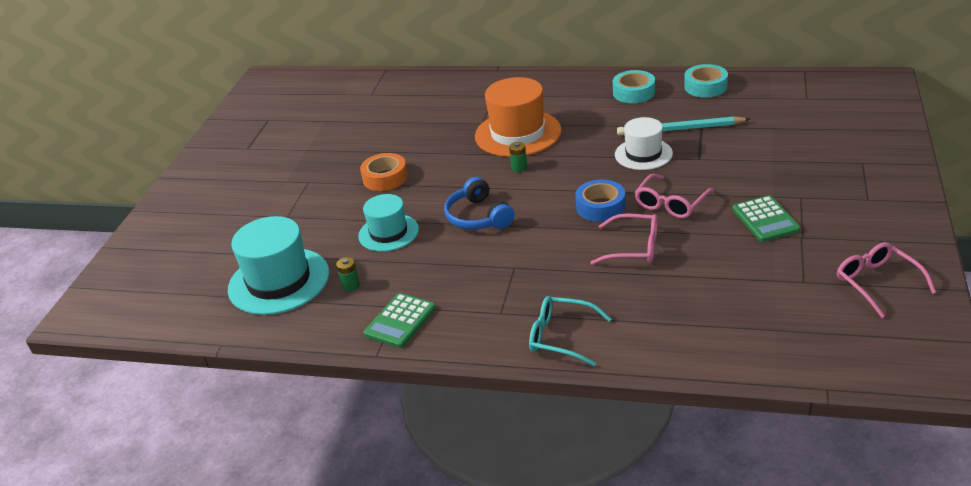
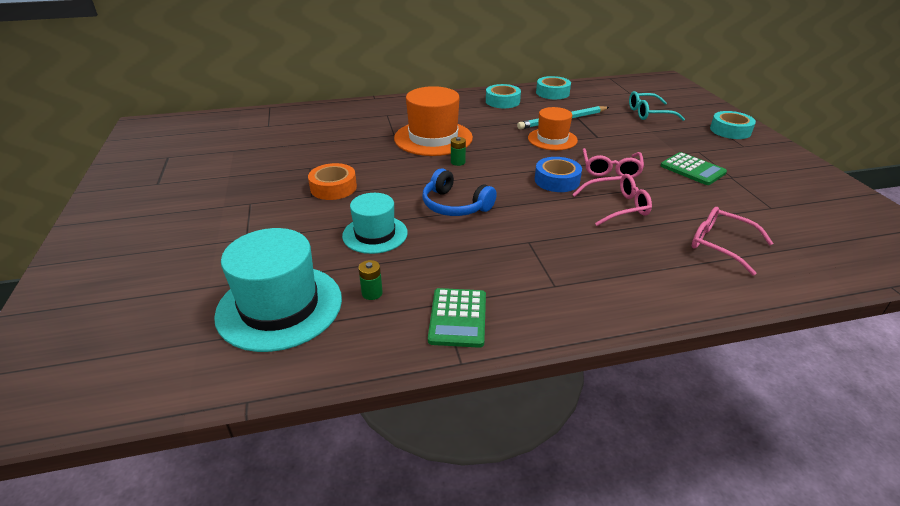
camera: 30 degrees left, 0 degrees up
(561, 337) = (634, 295): turquoise glasses -> turquoise glasses (648, 113)
(643, 154) = (552, 139): white hat -> orange hat
(876, 175) = (730, 130): none -> turquoise tape
(877, 283) = (820, 199): pink glasses -> pink glasses (720, 245)

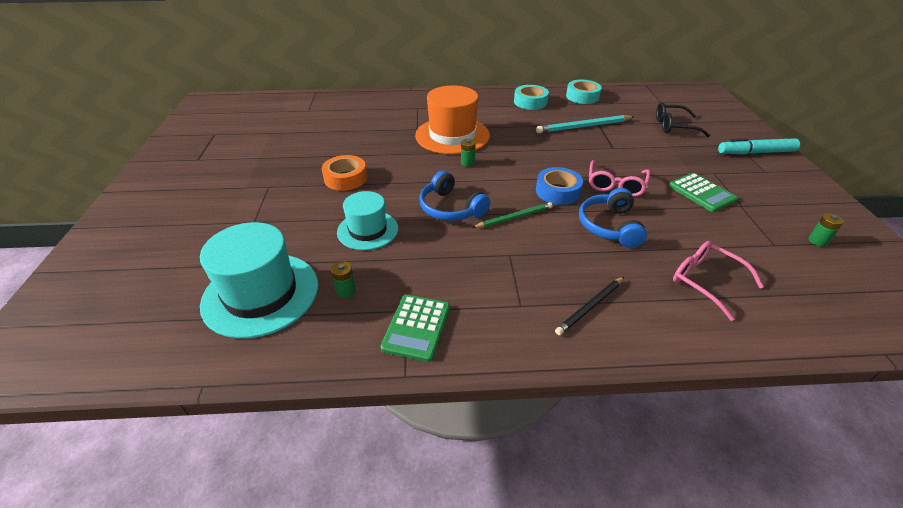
camera: 10 degrees right, 5 degrees up
(522, 208) = (514, 217): none -> green pencil
(552, 139) = (567, 146): orange hat -> none
(617, 206) = (609, 226): pink glasses -> blue headphones
(622, 279) = (590, 307): none -> black pencil
(648, 113) = (674, 126): turquoise glasses -> black glasses
(730, 130) = (755, 152): turquoise tape -> turquoise marker
(807, 200) = (817, 241): none -> green battery

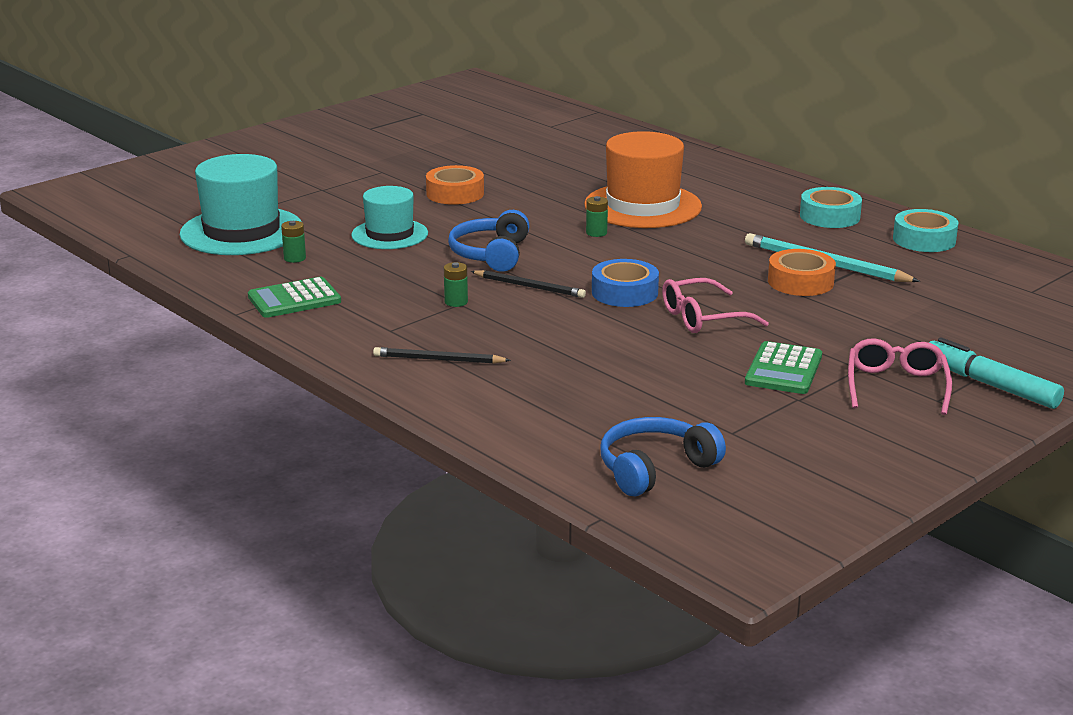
camera: 50 degrees right, 15 degrees down
(514, 217) = (529, 287): green pencil -> black pencil
(597, 141) = (800, 282): none -> orange tape
(609, 226) = (601, 336): blue headphones -> blue headphones (655, 468)
(674, 126) = (958, 316): black glasses -> none
(706, 281) = (579, 405): pink glasses -> pink glasses (896, 386)
(817, 241) = (792, 457): green battery -> green battery (456, 302)

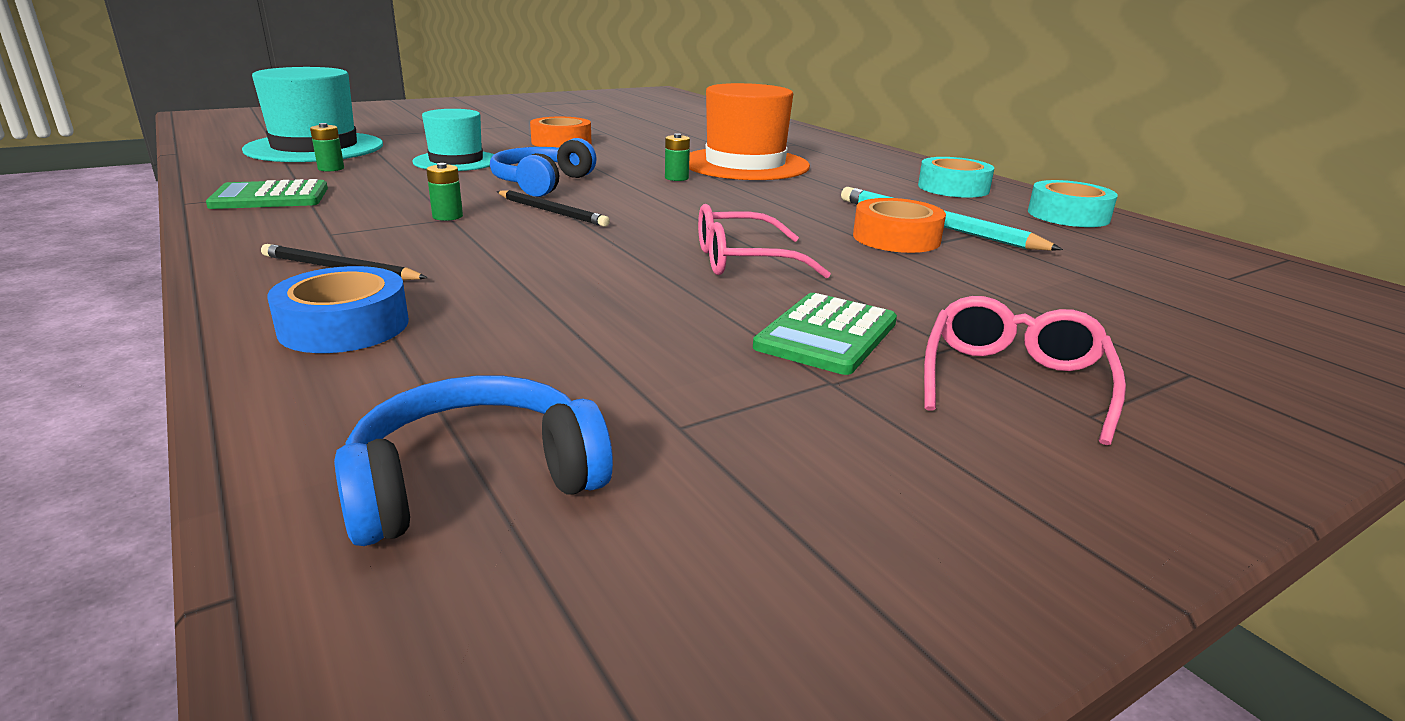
camera: 10 degrees right, 0 degrees up
(624, 292) = (662, 227): blue tape -> blue tape (344, 326)
(990, 385) = (1190, 400): turquoise marker -> none

